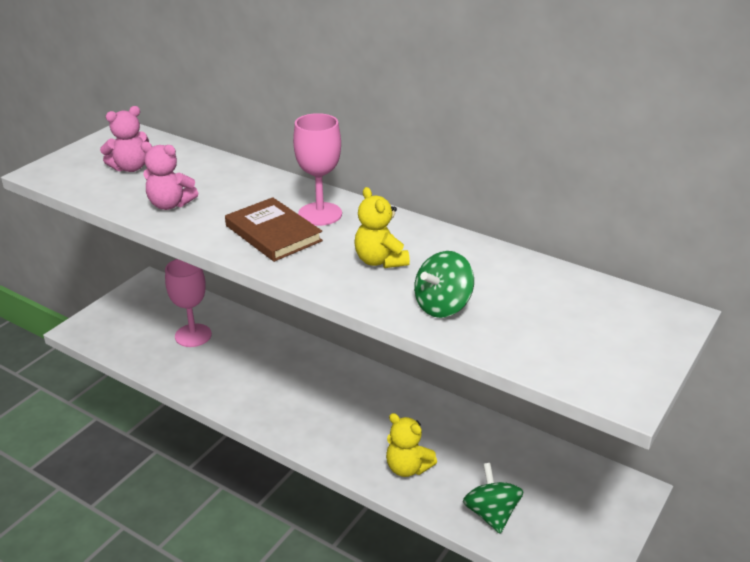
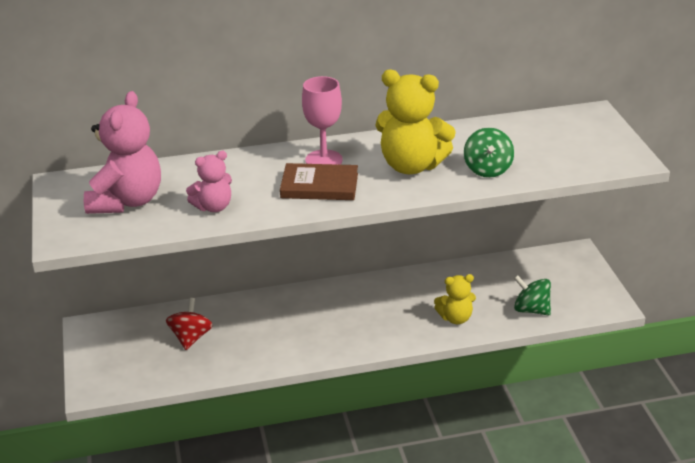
camera: 45 degrees left, 0 degrees up
(130, 168) = (127, 201): pink teddy bear -> pink teddy bear, size x1.76
(193, 335) = (191, 338): pink goblet -> red spinning top
(380, 261) = (411, 166): yellow teddy bear -> yellow teddy bear, size x1.76

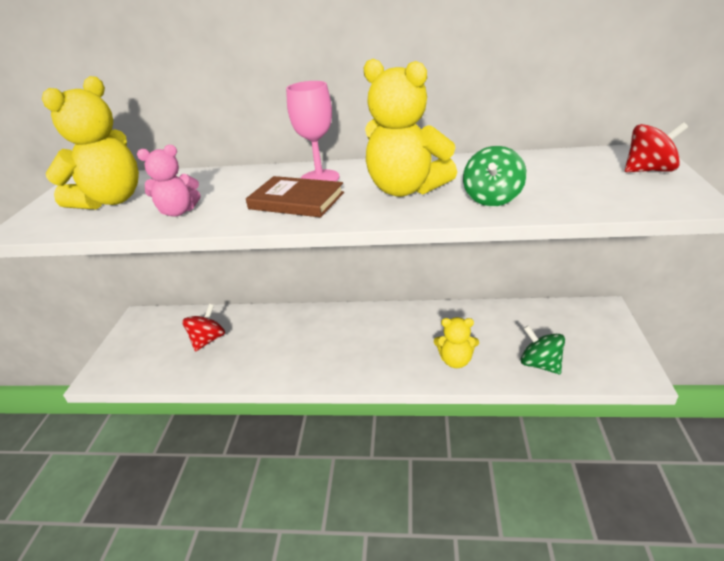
camera: 20 degrees right, 0 degrees up
(127, 201) = (111, 200): pink teddy bear -> yellow teddy bear
(600, 132) = (649, 170): none -> red spinning top

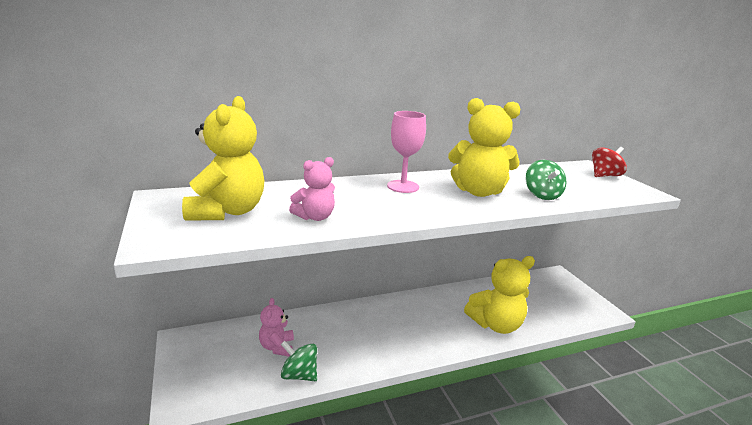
camera: 30 degrees left, 10 degrees down
(208, 340) = (277, 347): red spinning top -> pink teddy bear
(296, 201) = (408, 203): brown book -> none
(456, 360) = (496, 324): yellow teddy bear -> yellow teddy bear, size x1.76
(540, 364) = (550, 316): green spinning top -> green spinning top (299, 375)

